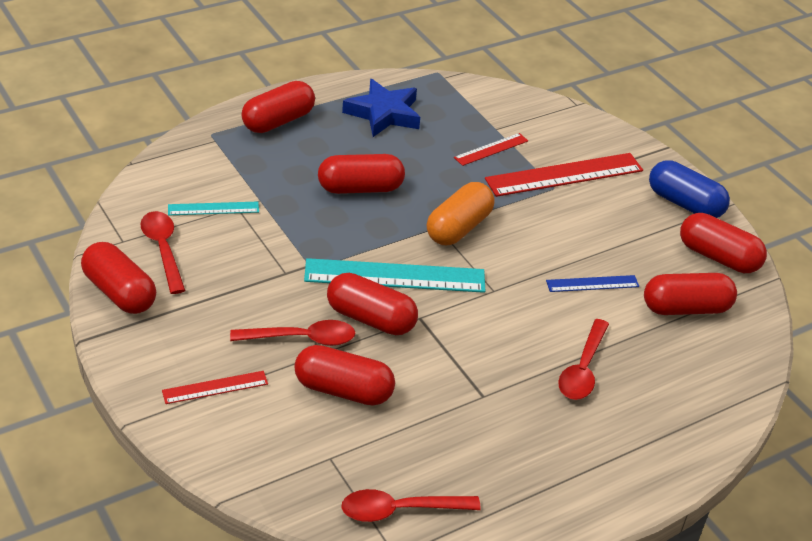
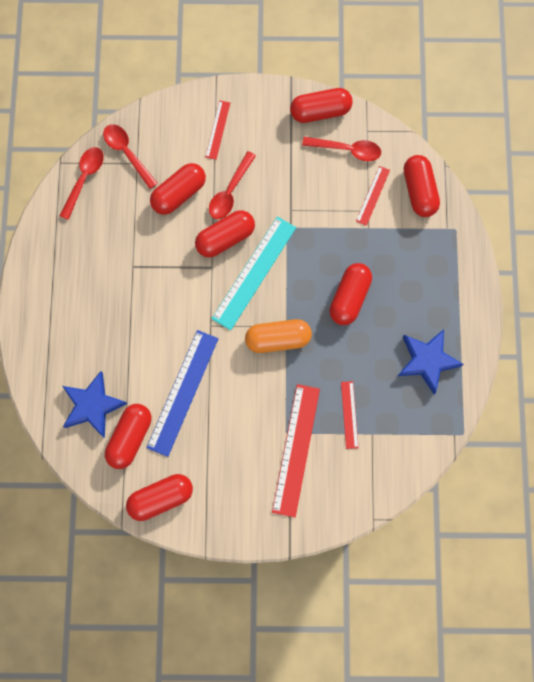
camera: 125 degrees right, 35 degrees up
(213, 208) = (373, 195): turquoise ruler -> red ruler
(278, 121) = (450, 281): red capsule -> red capsule (419, 191)
(459, 228) = (278, 339): orange capsule -> orange capsule turned 75 degrees counterclockwise
(583, 369) = (119, 336): red spoon -> red spoon (127, 153)
(592, 283) = (183, 392): blue ruler -> blue ruler, size x1.92
(684, 204) = (223, 517): blue capsule -> none
(686, 357) = (93, 405): none -> blue star

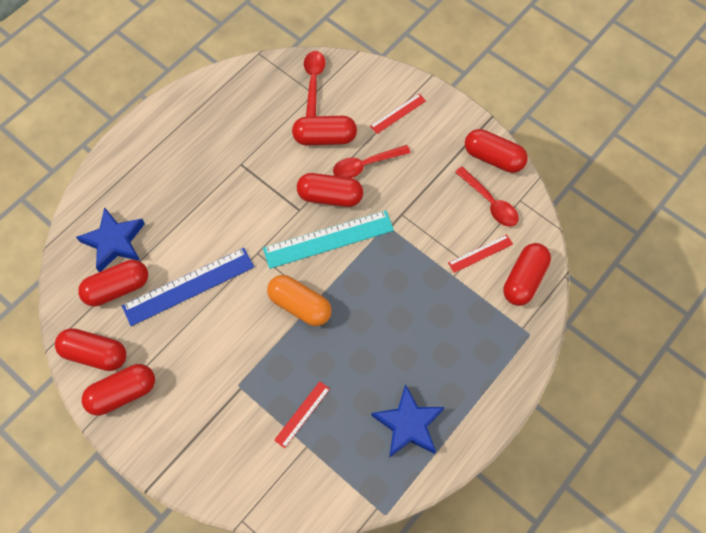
camera: 40 degrees right, 10 degrees down
(84, 179) = (265, 77): red spoon -> none
(296, 450) = (233, 406): red ruler -> none
(349, 298) = (388, 319): red capsule -> red capsule (123, 393)

